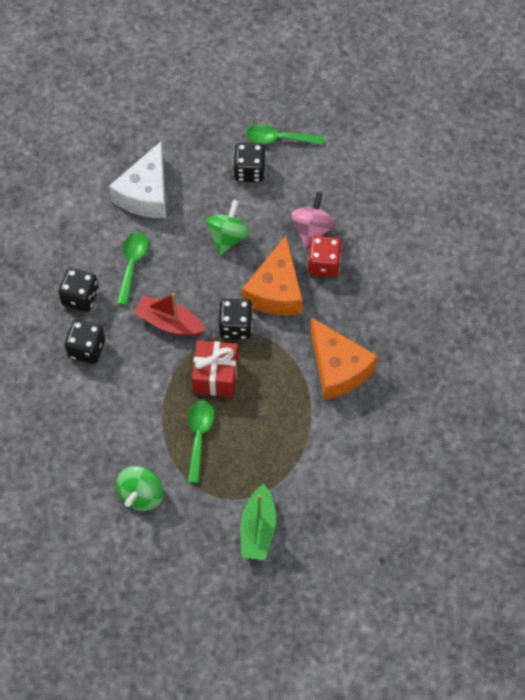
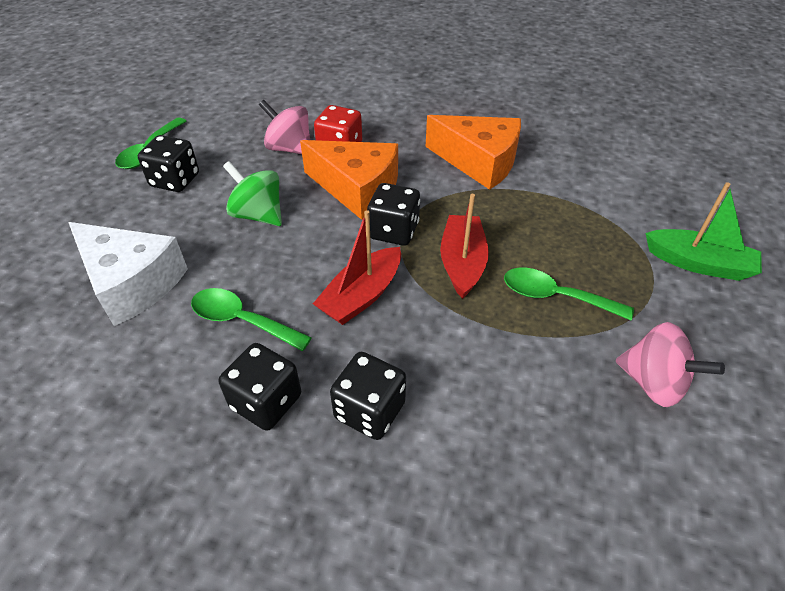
camera: 75 degrees left, 15 degrees down
(141, 495) = (653, 383): green spinning top -> pink spinning top
(215, 375) = (462, 263): red gift -> red boat
(338, 368) = (479, 162): orange cheese -> orange cheese turned 45 degrees clockwise

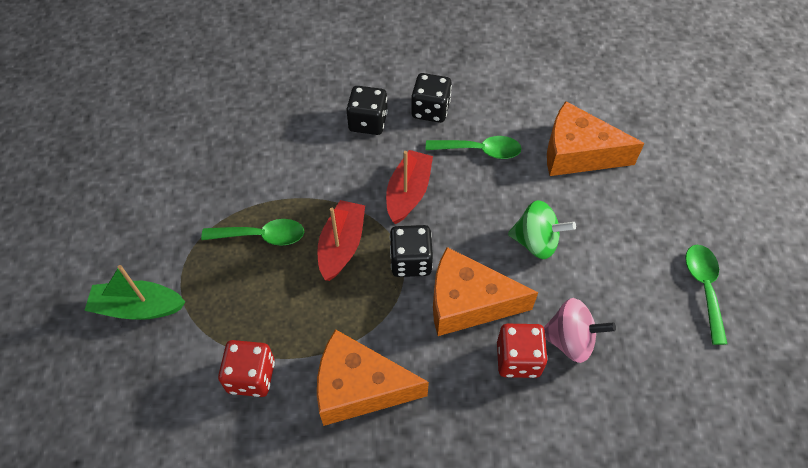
camera: 160 degrees right, 10 degrees up
(131, 283) = (578, 153): white cheese -> orange cheese
(175, 180) = (641, 258): black dice -> none
(462, 263) = (342, 245): red boat -> red boat turned 150 degrees counterclockwise
(573, 188) = (251, 376): none -> red dice
(653, 383) = (192, 188): pink spinning top -> none

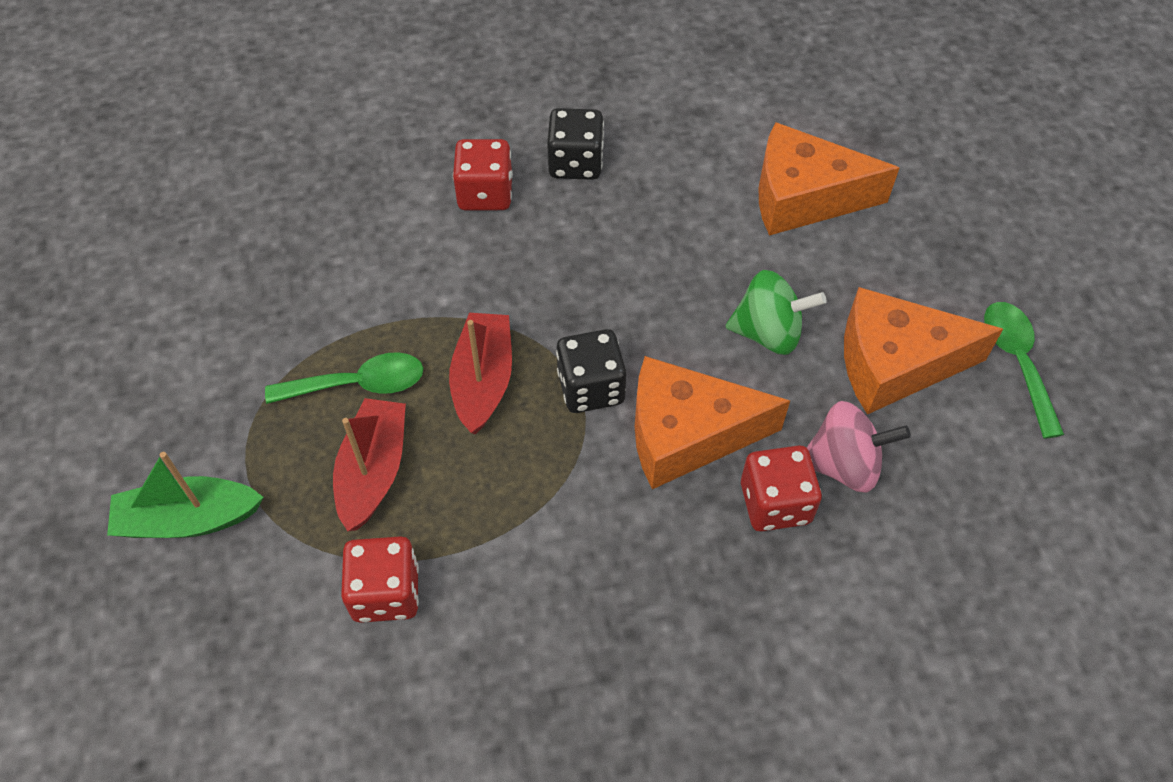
camera: 10 degrees left, 0 degrees up
(359, 387) = (552, 581): orange cheese -> orange cheese (895, 364)
(368, 122) = (485, 194): black dice -> red dice
(408, 193) = (567, 289): red boat -> red boat (373, 471)
(479, 150) = (660, 213): green spoon -> none

